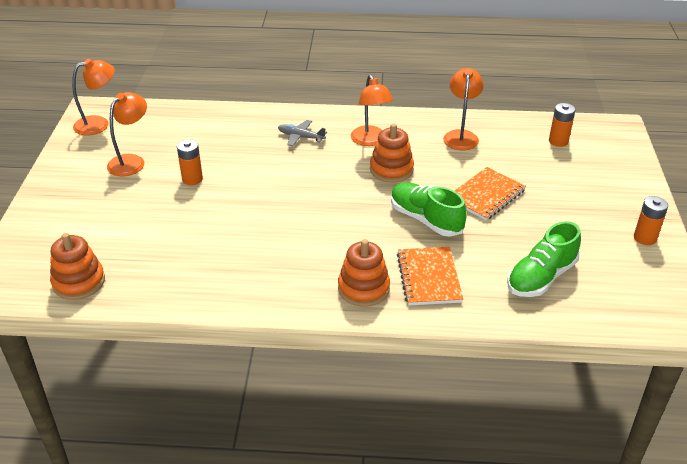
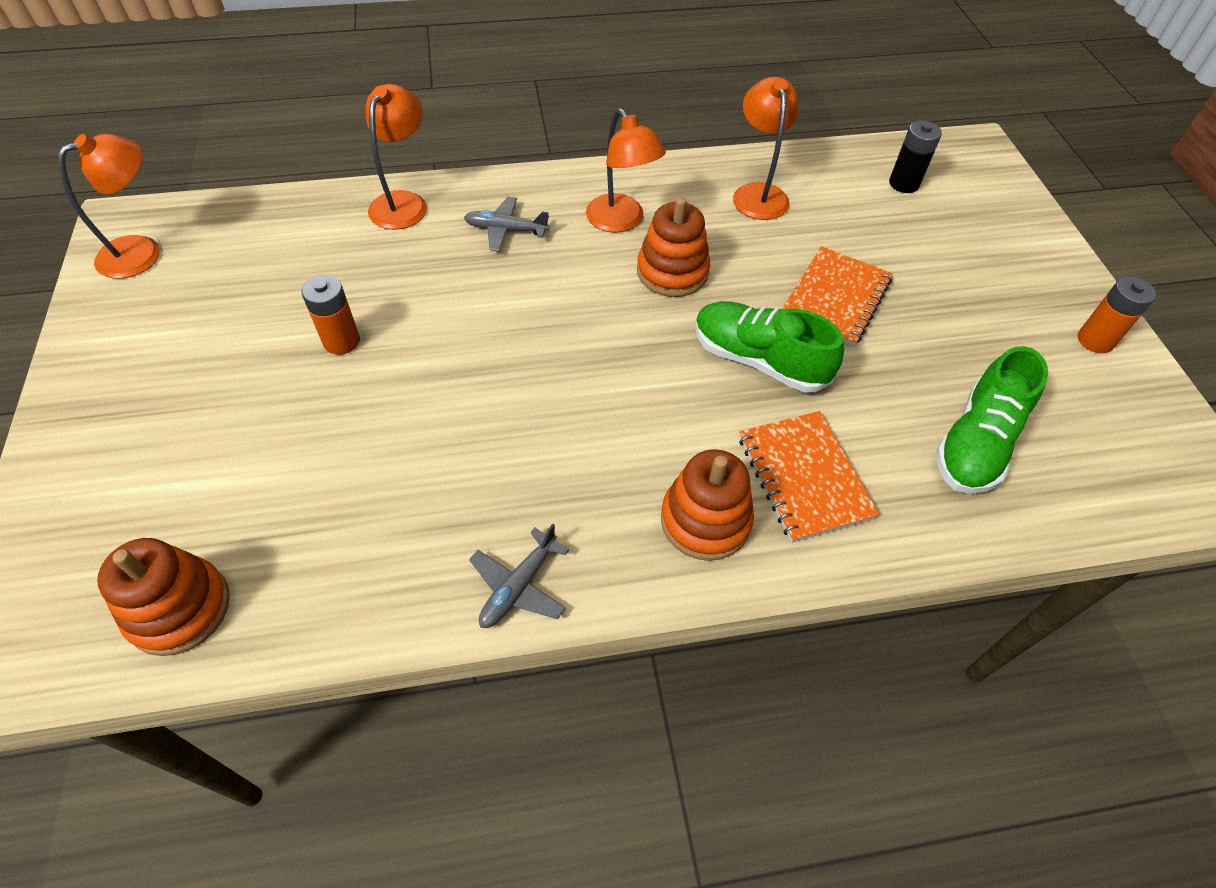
camera: 15 degrees left, 15 degrees up
(131, 161) = (221, 320): orange lamp -> orange lamp (403, 202)
(251, 300) = (518, 586): none -> grey plane
(558, 141) = (904, 184): orange battery -> black battery

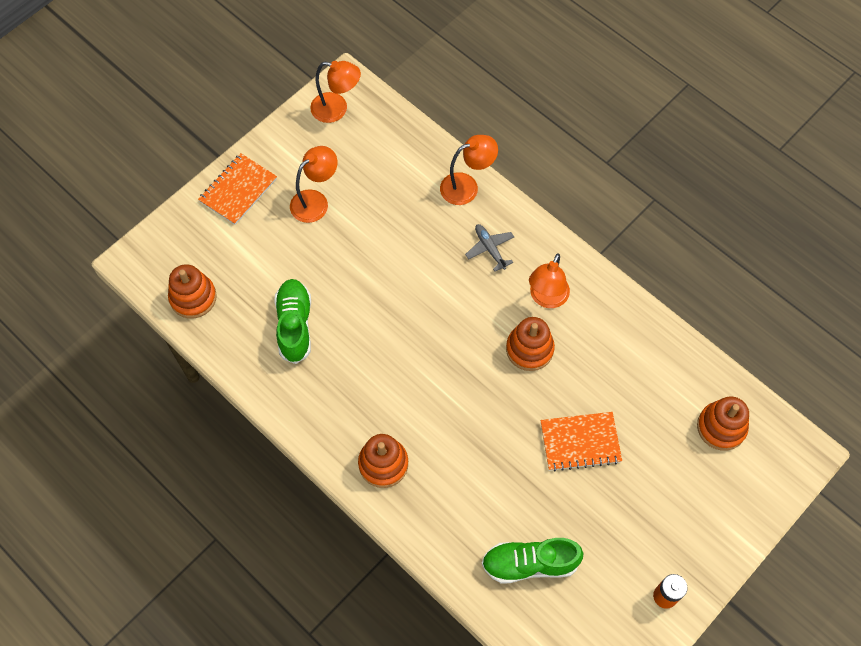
camera: 55 degrees right, 10 degrees up
(341, 341) = (357, 239): orange battery -> none
(518, 586) = (293, 411): grey plane -> none
(758, 193) = (635, 352): orange lamp -> orange lamp (315, 201)
(758, 360) = (501, 429): green shoe -> green shoe (295, 325)
(804, 477) = (442, 493): orange notebook -> orange notebook (238, 190)
(904, 184) = (721, 427): black battery -> orange stacking toy

